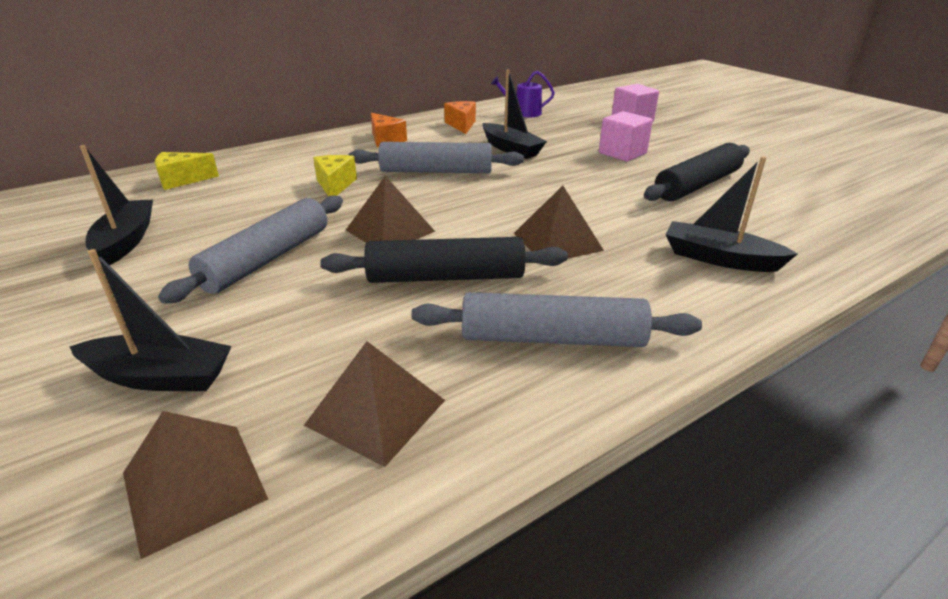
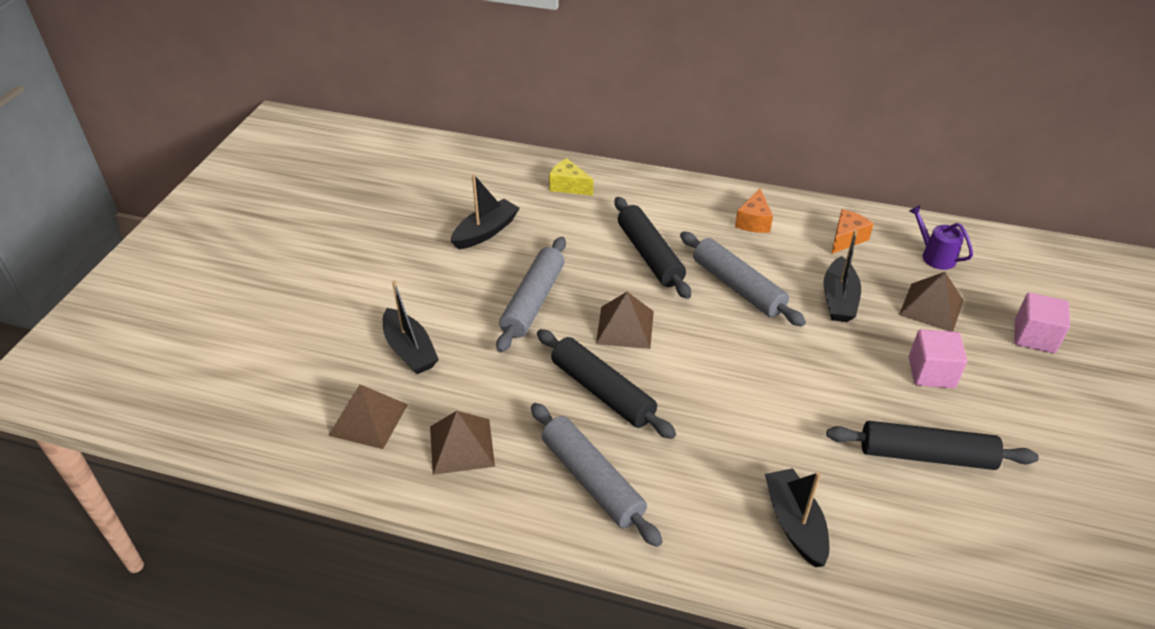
camera: 50 degrees right, 10 degrees up
(267, 259) = (533, 301): grey rolling pin -> grey rolling pin turned 60 degrees counterclockwise
(335, 185) = (650, 255): yellow cheese -> black rolling pin
(557, 241) = (711, 419): brown pyramid -> brown pyramid (931, 307)

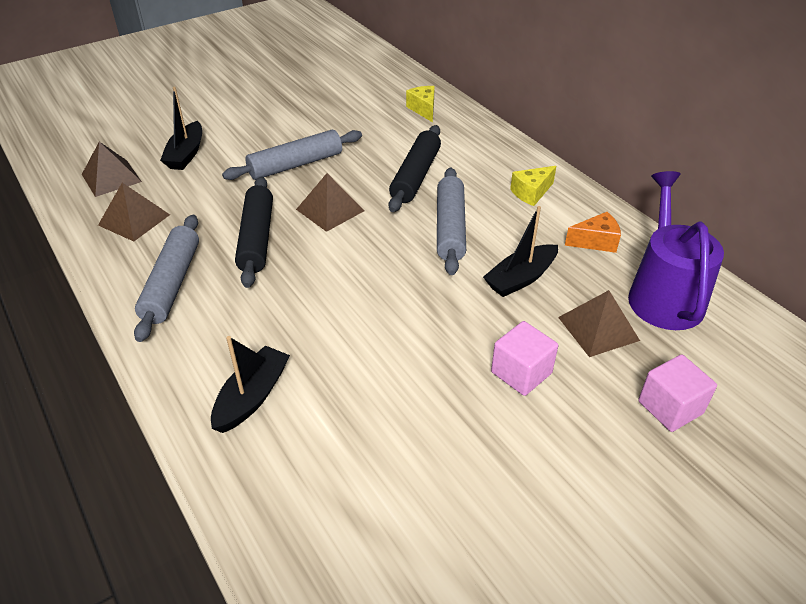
camera: 40 degrees right, 0 degrees up
(485, 232) = (328, 112): black boat -> none
(753, 221) = (531, 193): orange cheese -> yellow cheese
(926, 455) = (422, 424): black rolling pin -> none
(935, 256) = (663, 295): purple watering can -> purple watering can, size x2.01

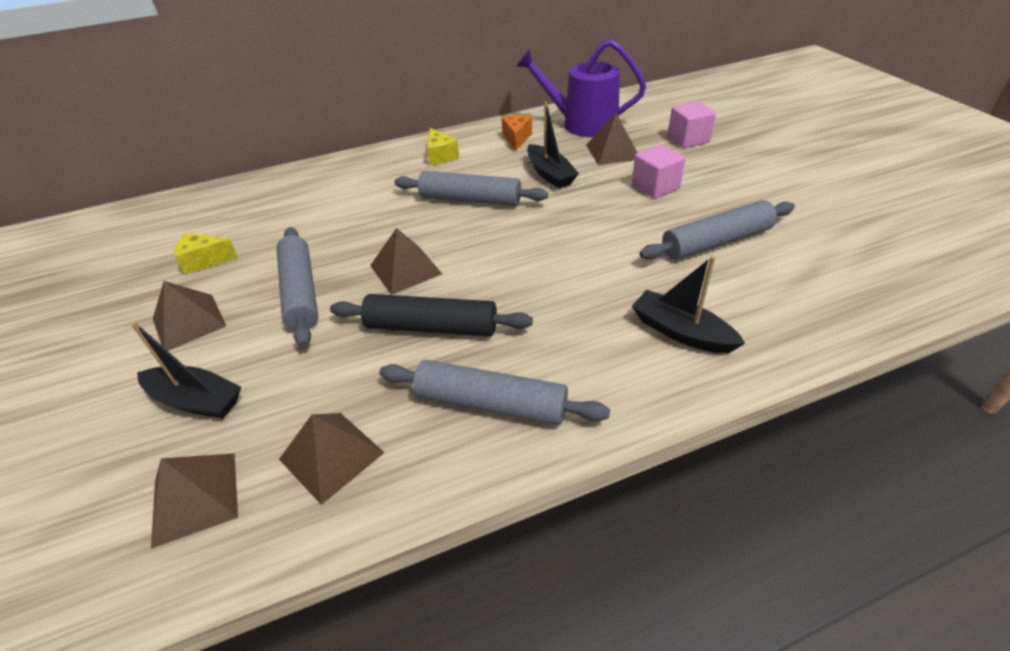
camera: 75 degrees left, 0 degrees up
(260, 127) = (189, 322): none -> brown pyramid
(410, 431) = (716, 242): none -> grey rolling pin
(415, 176) = (379, 211): black rolling pin -> none
(423, 109) = (260, 196): yellow cheese -> yellow cheese (205, 261)

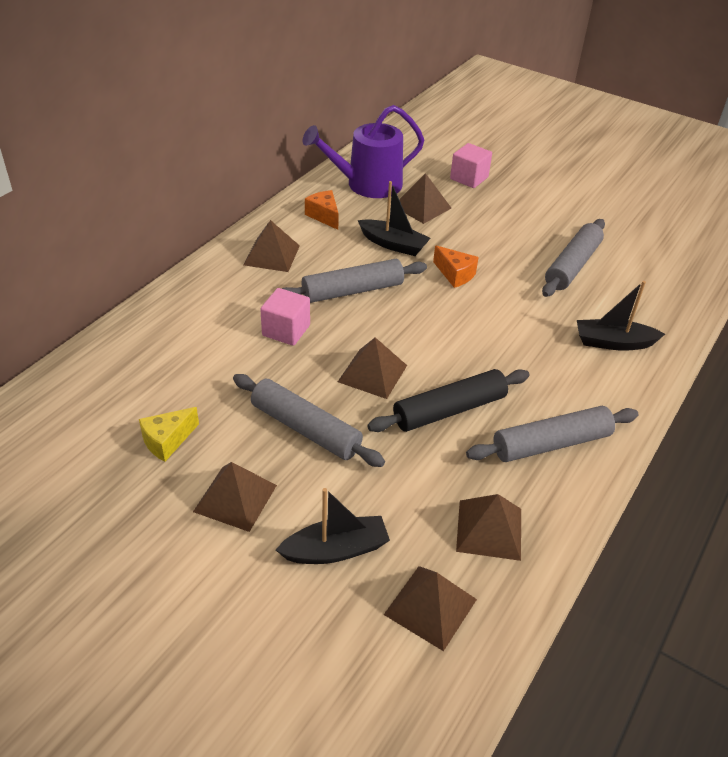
camera: 40 degrees left, 0 degrees up
(440, 156) = (272, 255): yellow cheese -> brown pyramid
(578, 214) = (455, 274): none -> orange cheese
(655, 187) = (487, 231): pink cube -> pink cube (286, 330)

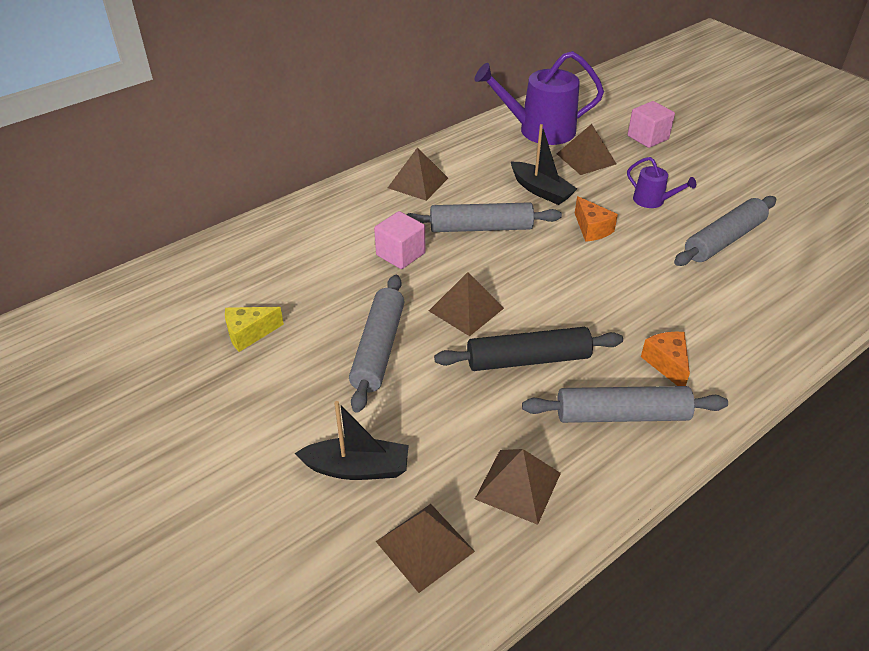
camera: 20 degrees right, 0 degrees up
(235, 498) = (286, 398): brown pyramid -> none
(305, 429) = (378, 348): grey rolling pin -> grey rolling pin turned 45 degrees clockwise
(324, 216) = (484, 154): orange cheese -> orange cheese (667, 364)
(497, 238) = (652, 200): none -> purple watering can
(613, 342) = (736, 326): black boat -> none

